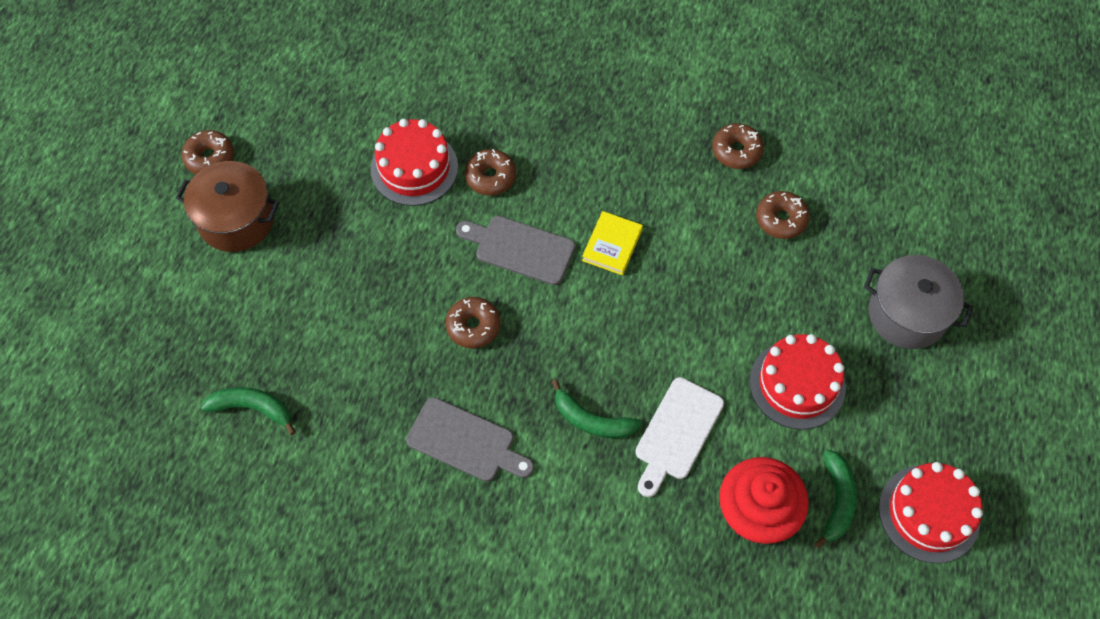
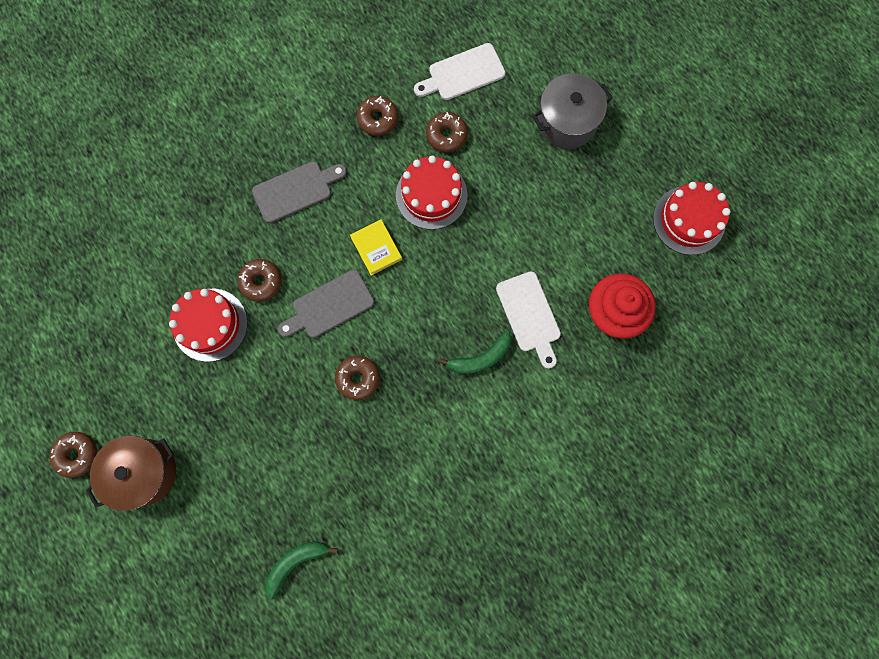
camera: 50 degrees left, 15 degrees up
(465, 442) = (431, 445): grey cutting board -> grey cutting board (296, 190)
(797, 384) = (557, 221): red cake -> red cake (431, 195)
(836, 500) = (642, 262): green banana -> none
(856, 186) = (463, 73): none -> white cutting board

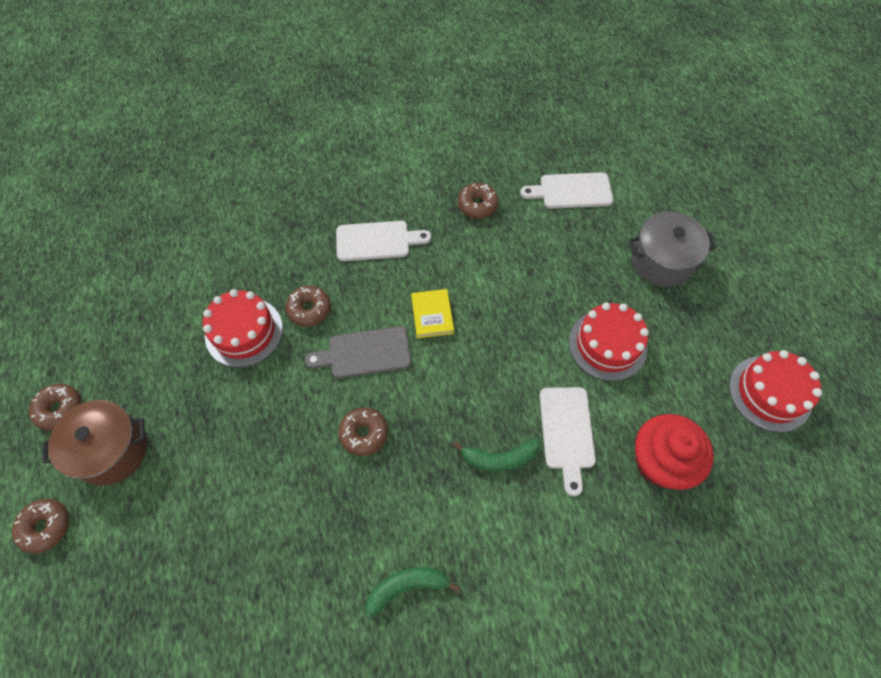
camera: 20 degrees right, 15 degrees down
(295, 563) = (214, 610): green banana -> green banana (407, 587)
(296, 190) = (377, 241): grey cutting board -> white cutting board
(431, 195) = (504, 284): red cake -> red cake (607, 345)
(446, 135) = (538, 237): brown donut -> brown donut (46, 527)

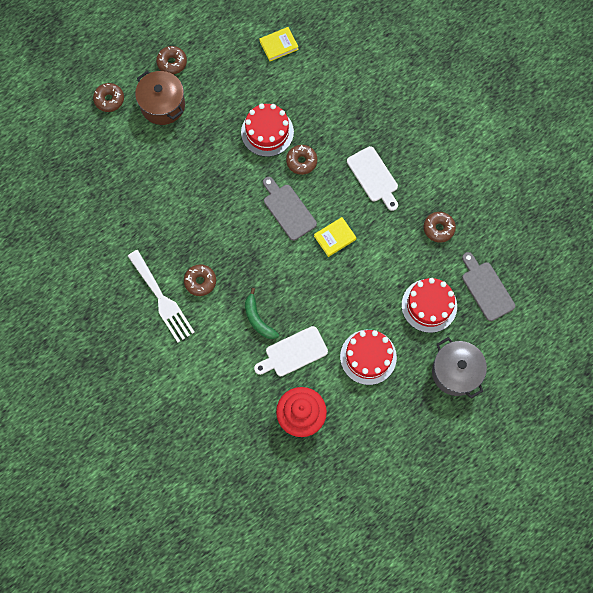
camera: 65 degrees right, 10 degrees up
(138, 268) = (279, 45): none -> yellow book
(364, 433) = (236, 235): brown donut -> brown donut (200, 281)
(407, 587) = (162, 299): green banana -> white fork
(571, 191) = (486, 288): white cutting board -> grey cutting board
(770, 393) = (383, 473): red cake -> red cake (429, 305)

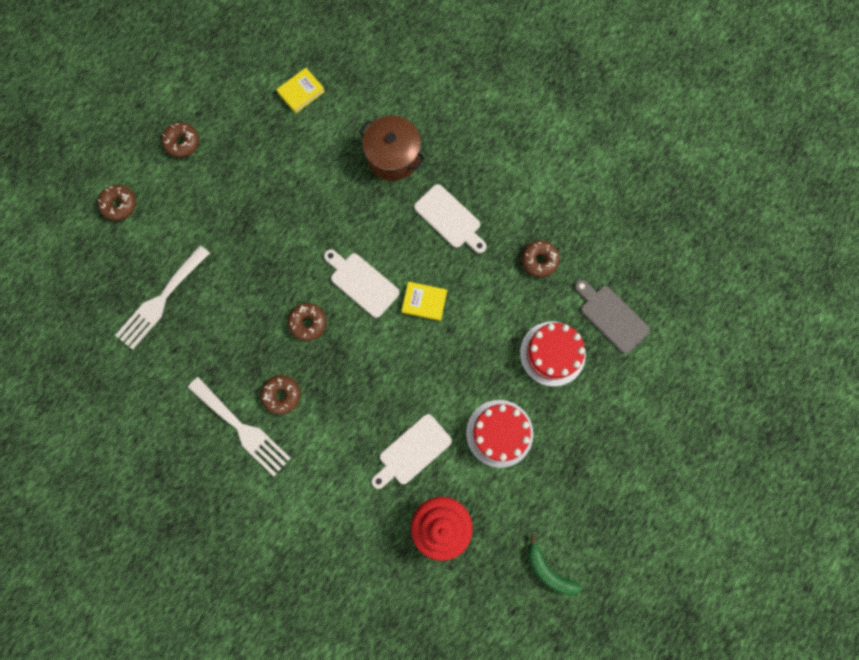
camera: 15 degrees left, 5 degrees up
(123, 183) = (161, 300): none -> white fork
(163, 105) = (184, 195): brown pot -> brown pot (393, 157)
(258, 319) = (361, 422): green banana -> green banana (548, 570)
(267, 132) = (314, 197): red cake -> none
(288, 210) = (362, 283): grey cutting board -> white cutting board
(301, 161) = (362, 222): brown donut -> brown donut (308, 323)
(335, 238) = (424, 302): yellow book -> yellow book turned 60 degrees clockwise
(455, 372) = (603, 424): grey pot -> none

